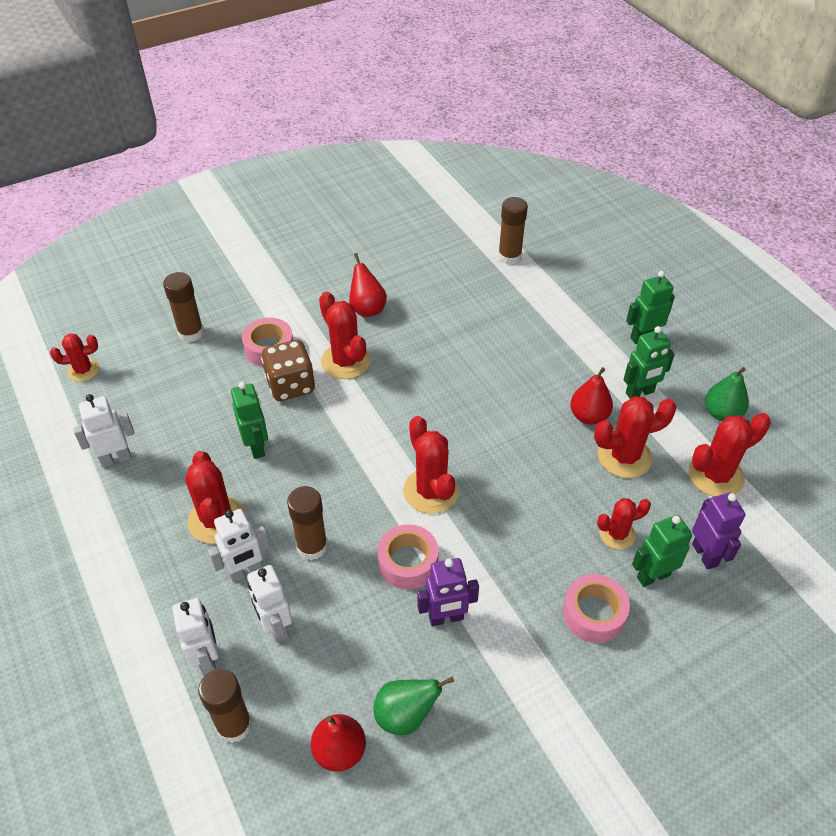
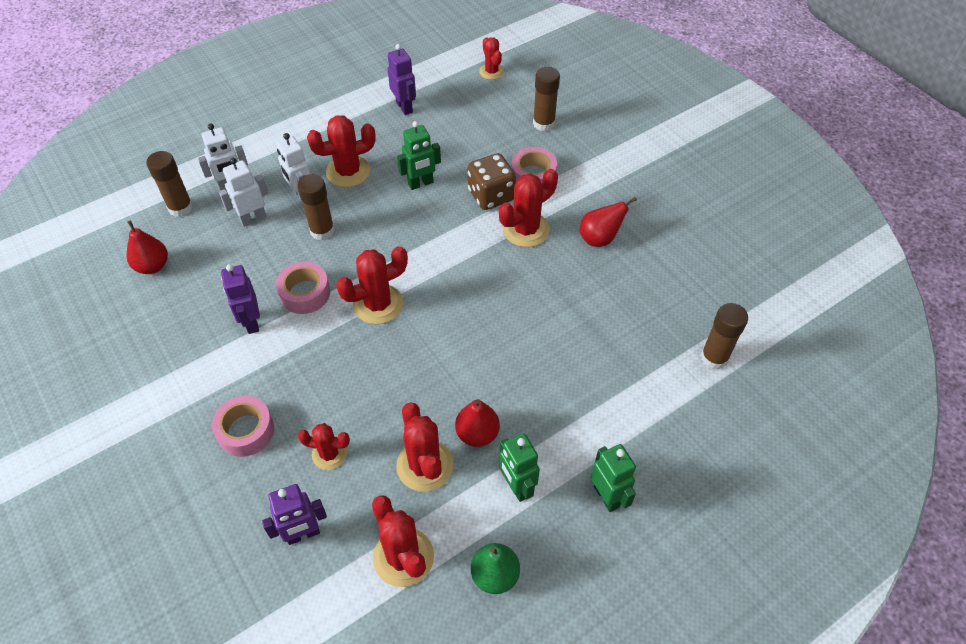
camera: 85 degrees right, 5 degrees up
(116, 458) = (404, 107): white robot -> purple robot
(405, 715) = (172, 302): green pear -> none
(617, 534) = (329, 454): red cactus -> red cactus turned 60 degrees counterclockwise
(653, 576) = (281, 483): green robot -> none

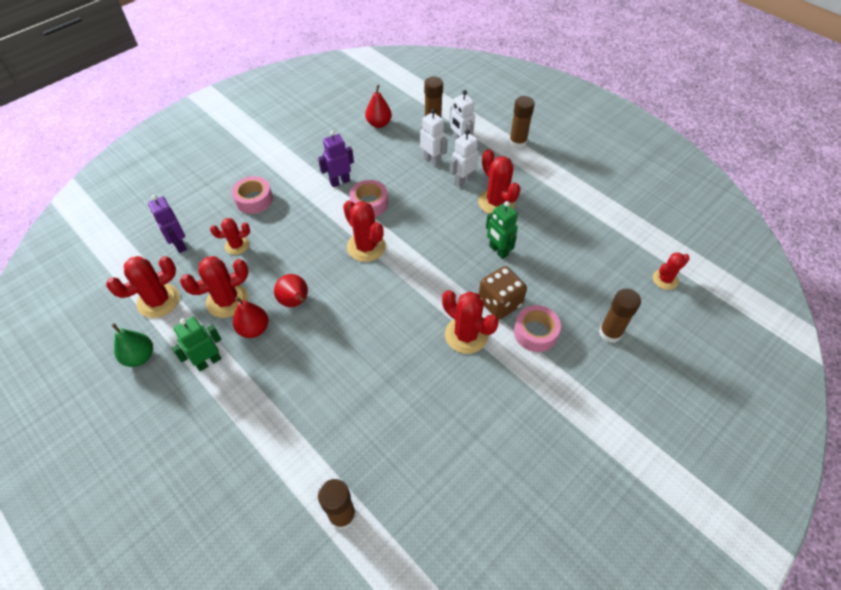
camera: 80 degrees right, 0 degrees up
(322, 231) = (430, 200): brown glue stick -> brown glue stick (517, 142)
(329, 454) = (237, 245): red cactus -> red cactus turned 75 degrees clockwise
(404, 107) = (586, 223): purple robot -> none
(599, 238) = (470, 398): red pear -> red pear (295, 302)
(607, 496) = (197, 427): green robot -> none

